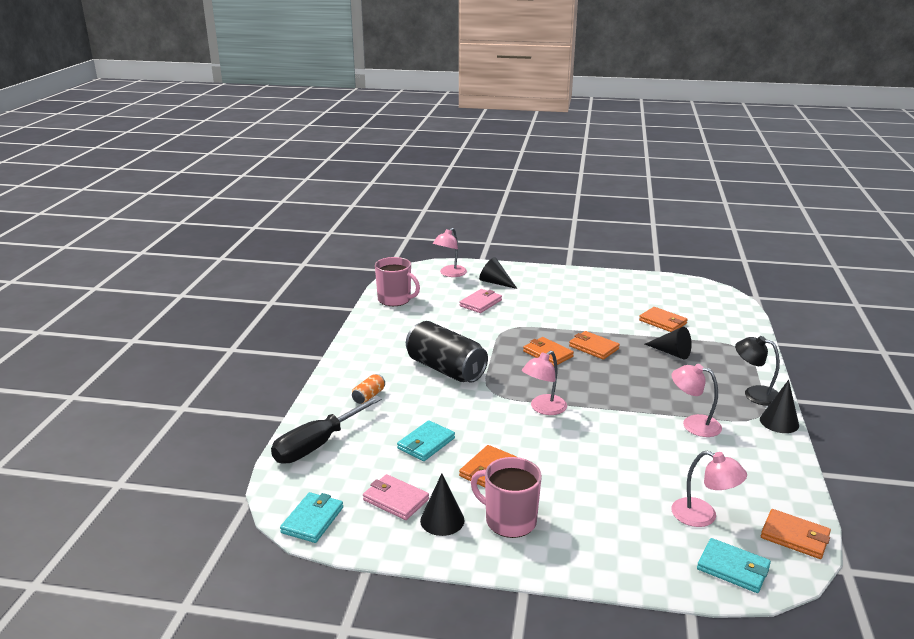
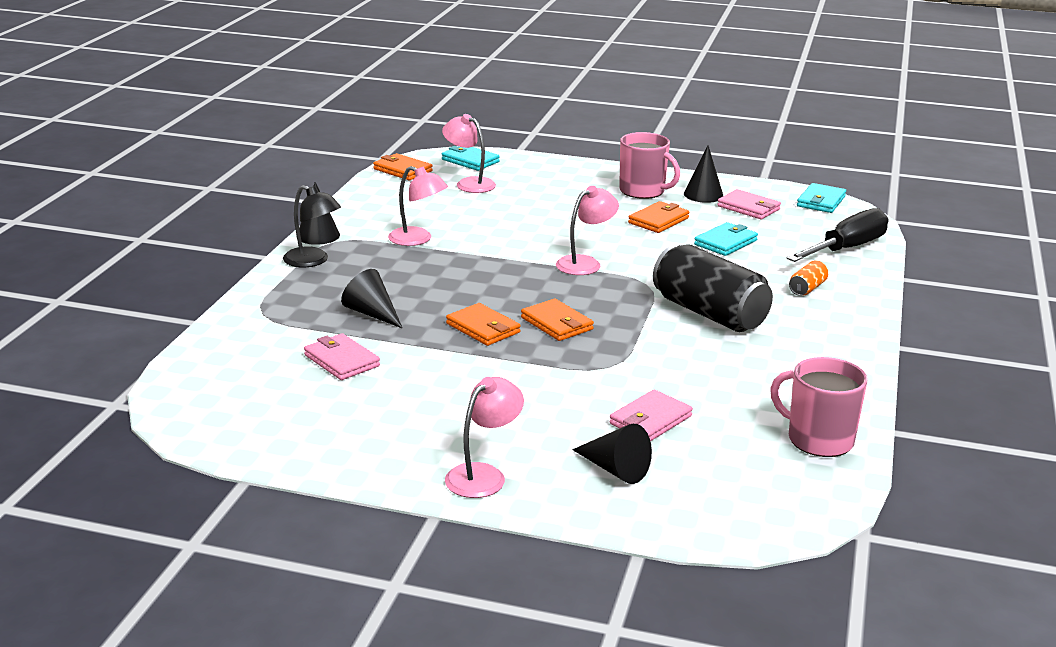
camera: 175 degrees left, 0 degrees up
(450, 274) = (714, 503): pink lamp -> pink lamp (483, 475)
(663, 322) = (341, 360): orange wallet -> pink wallet

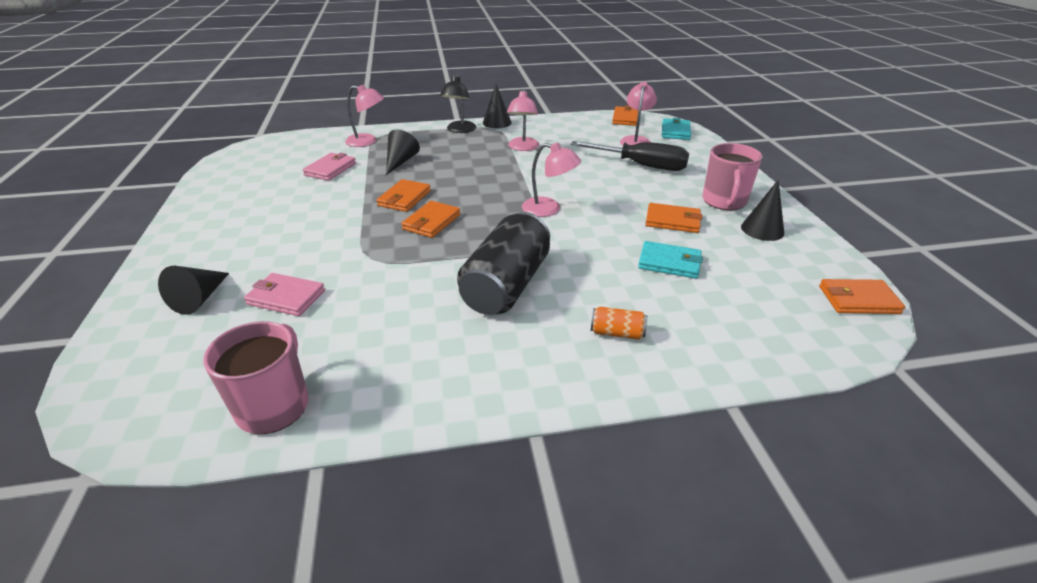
camera: 65 degrees right, 10 degrees up
(483, 475) = (187, 248): pink lamp -> pink lamp (367, 141)
(748, 208) = (769, 259): pink wallet -> none
(821, 201) = (858, 300): turquoise wallet -> orange wallet
(846, 249) = (753, 342): black screwdriver -> black screwdriver (641, 165)

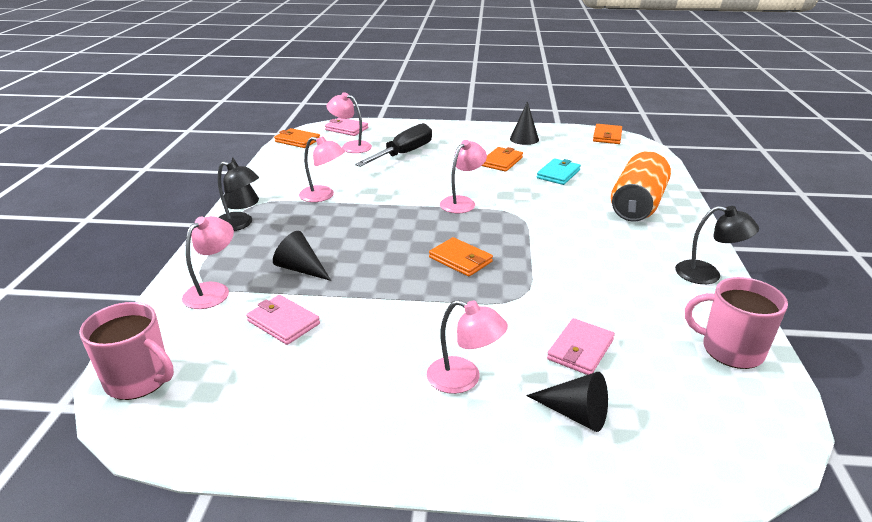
camera: 75 degrees left, 5 degrees down
(255, 244) = (464, 379): none -> pink lamp
(404, 198) = (401, 272): orange wallet -> none
(440, 396) = (707, 275): none -> black lamp
(506, 285) = (576, 235): black can -> none
(617, 333) = (637, 205): orange can -> orange can, size x2.38
(675, 131) = (346, 129): turquoise wallet -> pink wallet
(724, 201) = (480, 140): pink mug -> pink mug (139, 380)

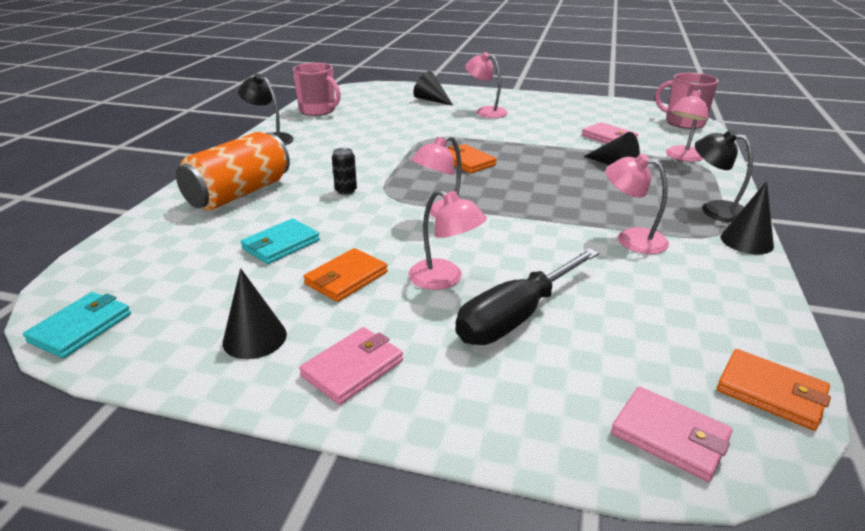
camera: 170 degrees left, 0 degrees up
(351, 146) = (630, 354): pink lamp -> pink lamp (444, 279)
(553, 215) = (346, 191): none -> black can
(580, 350) = (408, 116): pink wallet -> pink wallet (353, 368)
(607, 136) = (81, 328): orange wallet -> turquoise wallet

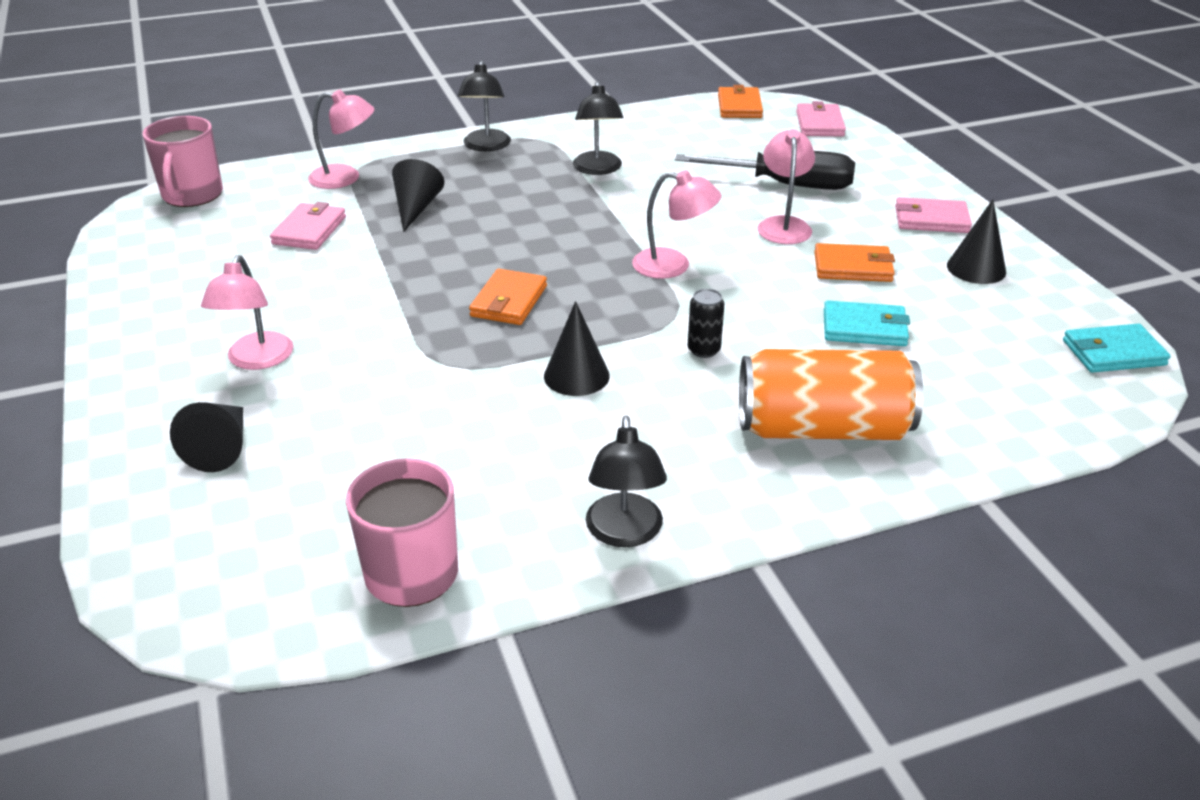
camera: 125 degrees left, 5 degrees up
(631, 239) = (598, 169): pink lamp -> black lamp
(746, 241) = (540, 128): black cone -> black cone (576, 376)

